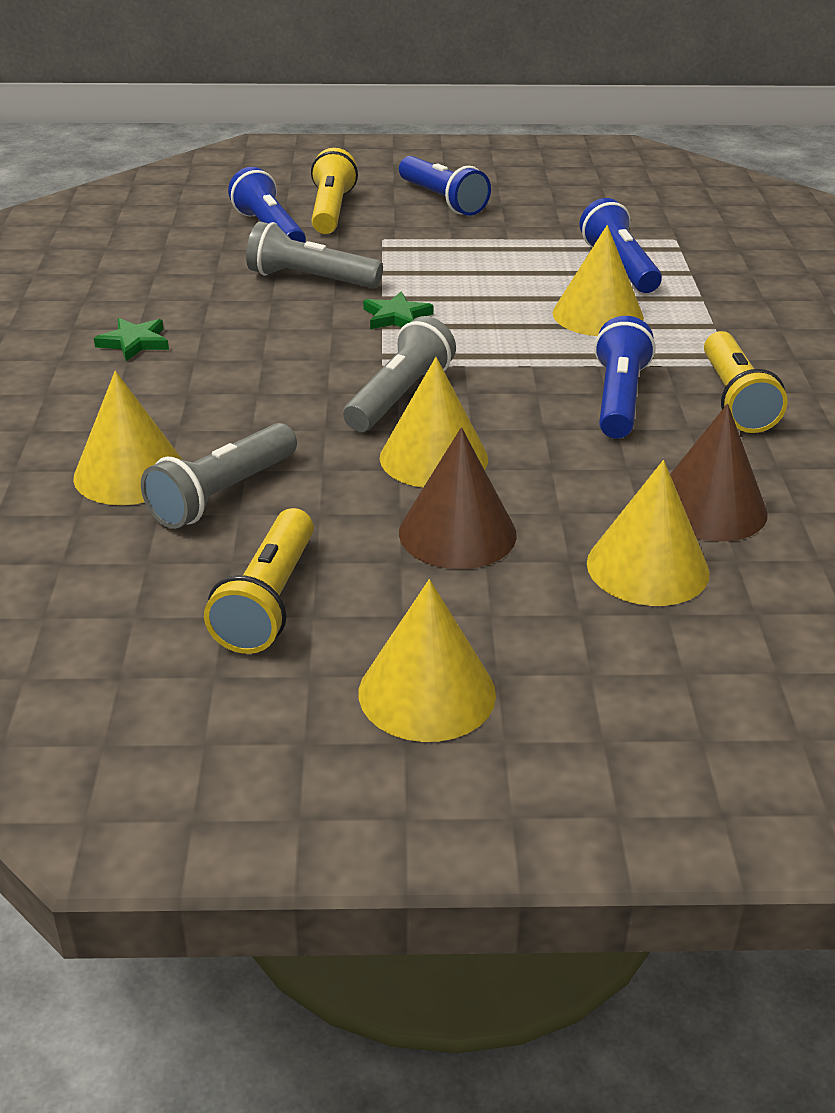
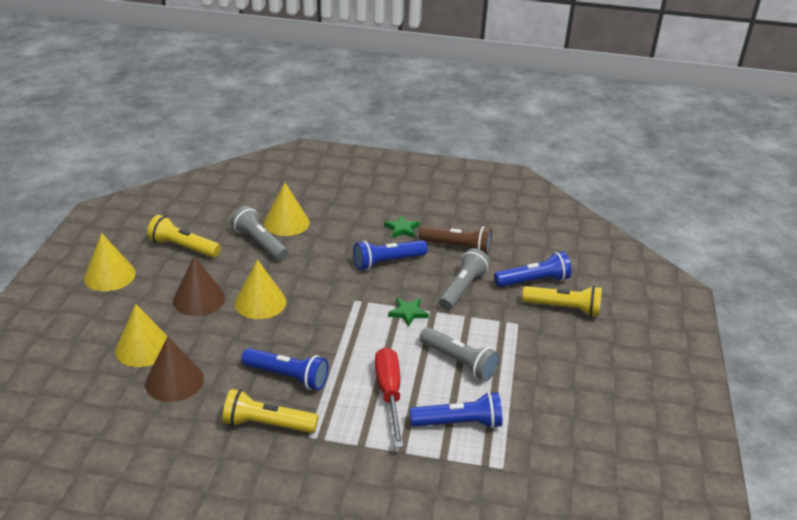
camera: 100 degrees right, 0 degrees up
(187, 290) = (457, 247): none -> brown flashlight
(399, 397) = (320, 300): grey flashlight -> grey flashlight (459, 362)
(442, 200) = (581, 360): blue flashlight -> blue flashlight (387, 262)
(598, 315) = (389, 394): yellow cone -> red screwdriver

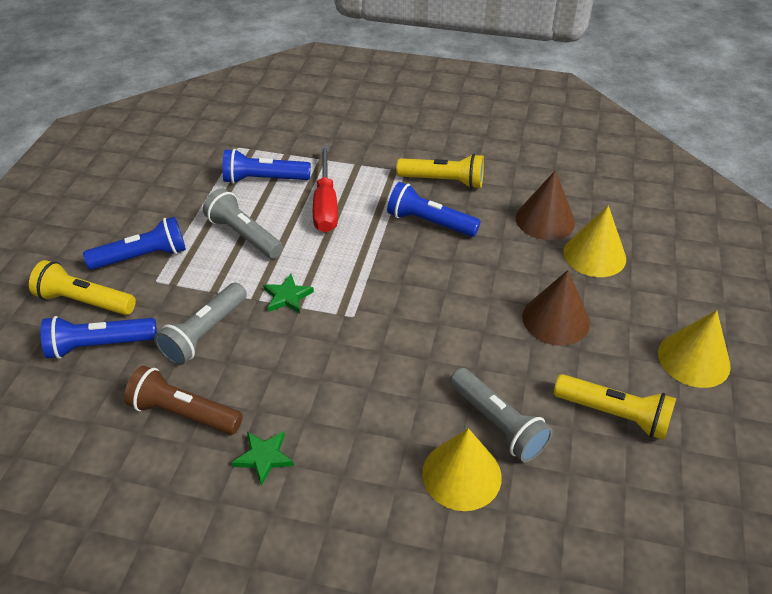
camera: 175 degrees left, 10 degrees up
(260, 302) = (475, 313): yellow cone -> none
(387, 262) = (300, 382): blue flashlight -> blue flashlight (142, 257)

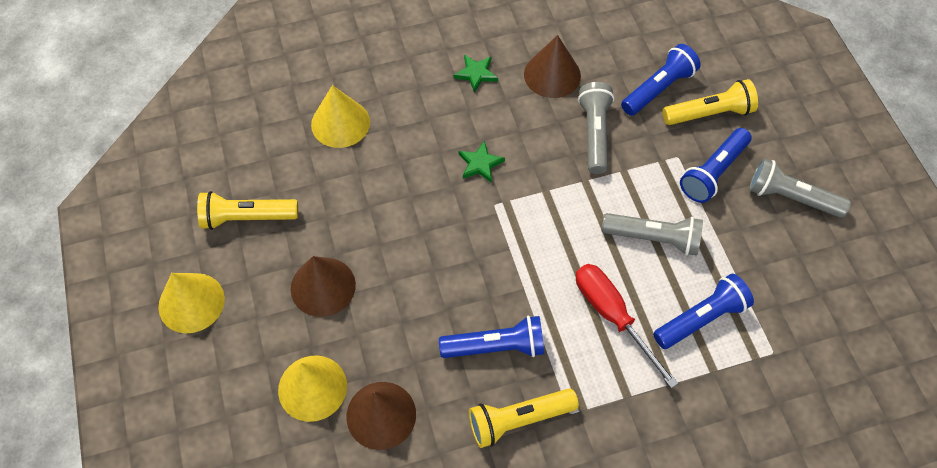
camera: 150 degrees right, 15 degrees up
(184, 413) = (552, 75): brown flashlight -> brown cone
(287, 296) = (561, 195): green star -> green star (480, 164)
(497, 423) = (332, 169): grey flashlight -> grey flashlight (791, 198)

